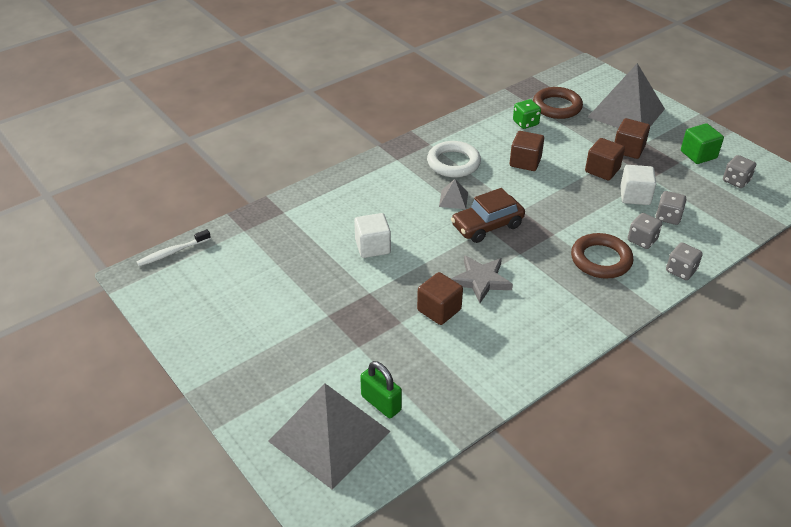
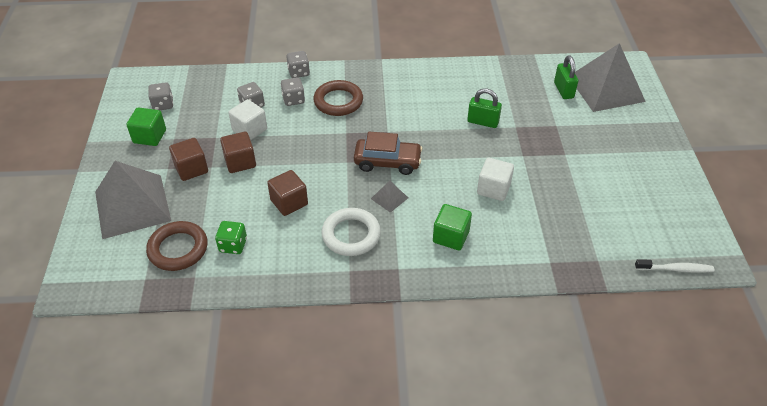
camera: 145 degrees left, 5 degrees up
(377, 195) = (451, 236): none -> green cube
(439, 310) = (483, 122): brown cube -> green padlock
(481, 280) = (435, 126): grey star -> none

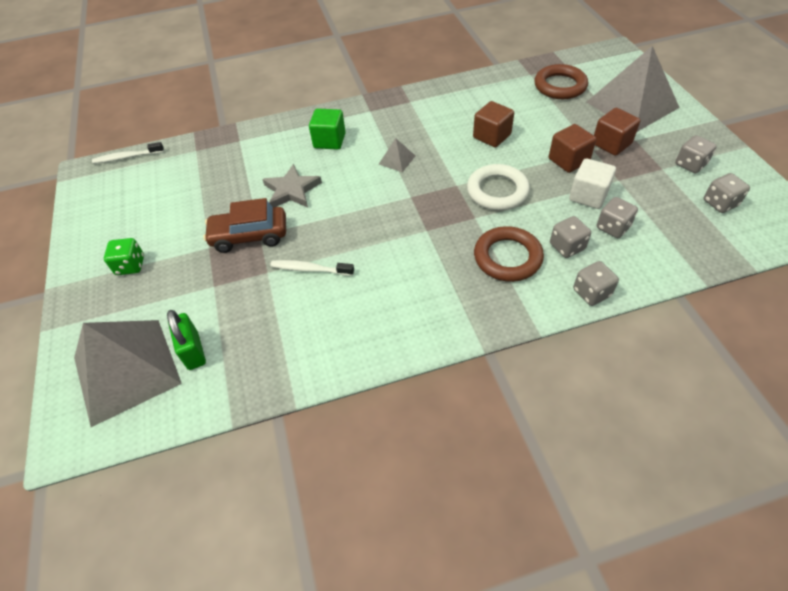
camera: 170 degrees right, 5 degrees up
(150, 136) = (690, 164): green cube -> grey dice
(233, 245) = (517, 97): green dice -> green dice (130, 265)
(351, 235) = (420, 124): white ring -> white ring (497, 191)
(387, 162) = (412, 193): brown car -> brown car (249, 236)
(483, 122) = (310, 269): green padlock -> white toothbrush
(493, 189) = (292, 190): white cube -> grey star

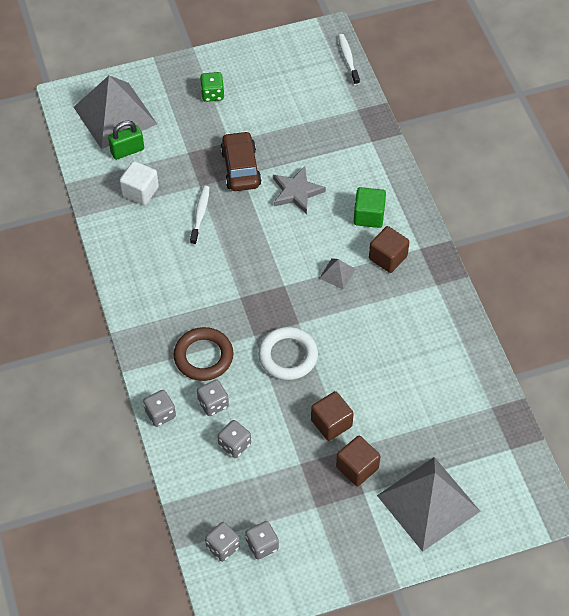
camera: 85 degrees right, 5 degrees up
(492, 136) = (373, 358): brown cube -> brown cube (388, 257)
(560, 86) = (466, 435): brown ring -> none
(588, 196) = (278, 432): white cube -> white cube (140, 191)
(690, 164) = (321, 535): grey dice -> grey dice (223, 547)

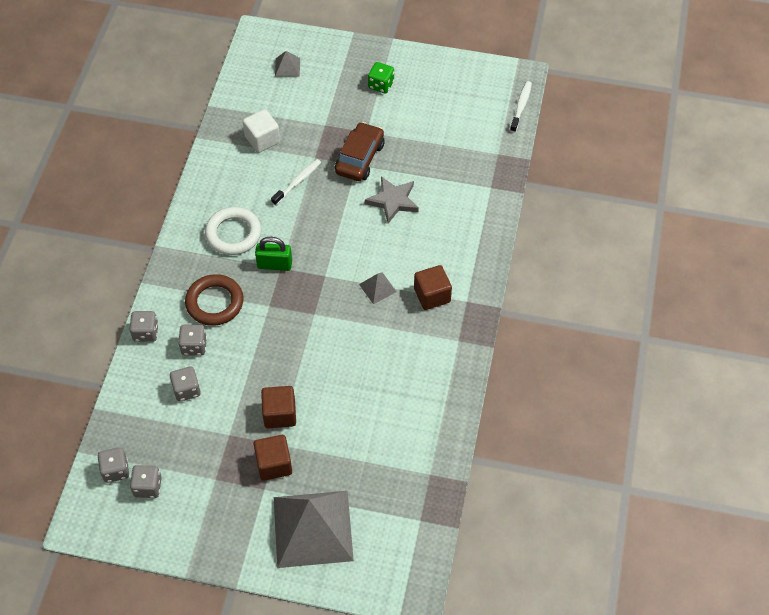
camera: 30 degrees right, 0 degrees up
(115, 115) = (287, 67): grey pyramid -> grey pyramid, size x0.41
(127, 151) = (276, 101): green padlock -> green padlock (274, 264)
(288, 356) = (284, 337): white ring -> white ring (233, 234)
(369, 216) = (441, 251): green cube -> none

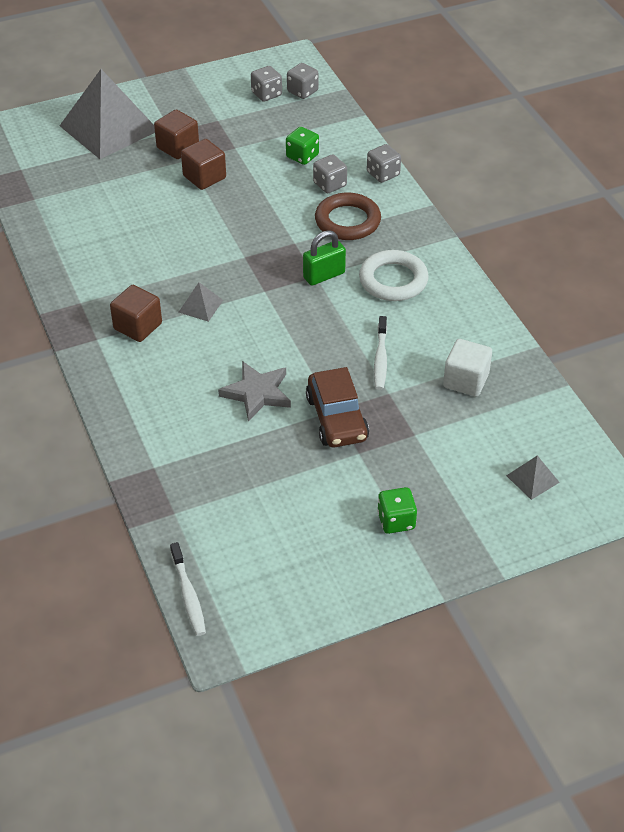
camera: 145 degrees right, 10 degrees down
(186, 390) = (302, 156): grey dice -> green dice

